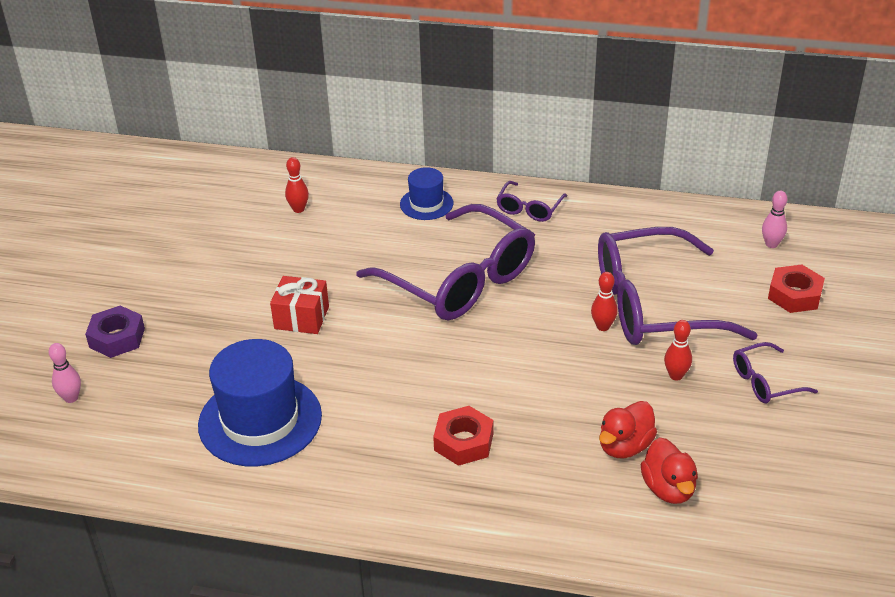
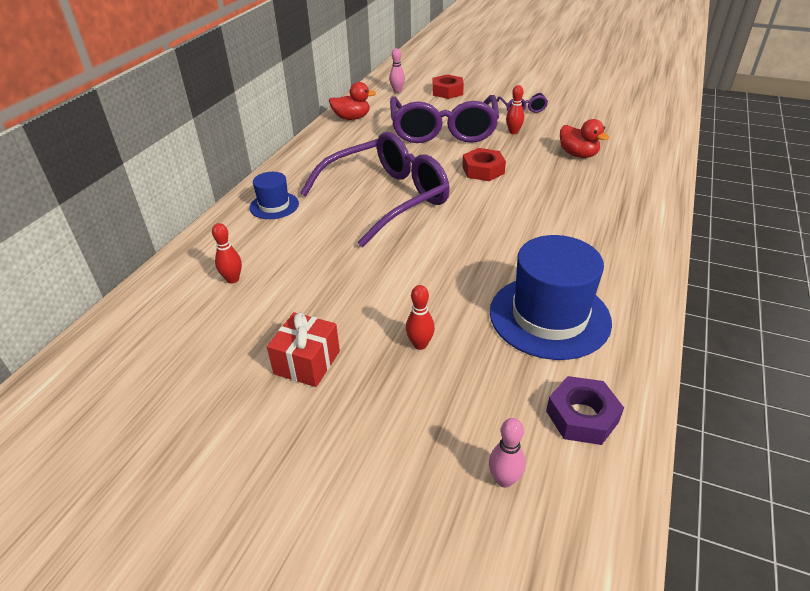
camera: 80 degrees left, 0 degrees up
(117, 338) = (399, 434): purple nut -> purple nut (582, 416)
(301, 317) = (408, 284): red gift -> red gift (307, 362)
(463, 442) = (575, 212): red nut -> red nut (483, 170)
(529, 209) = (311, 161): purple glasses -> none
(603, 326) = (460, 149): red bowling pin -> red bowling pin (420, 344)
(668, 489) = (614, 146): red duck -> red duck (352, 118)

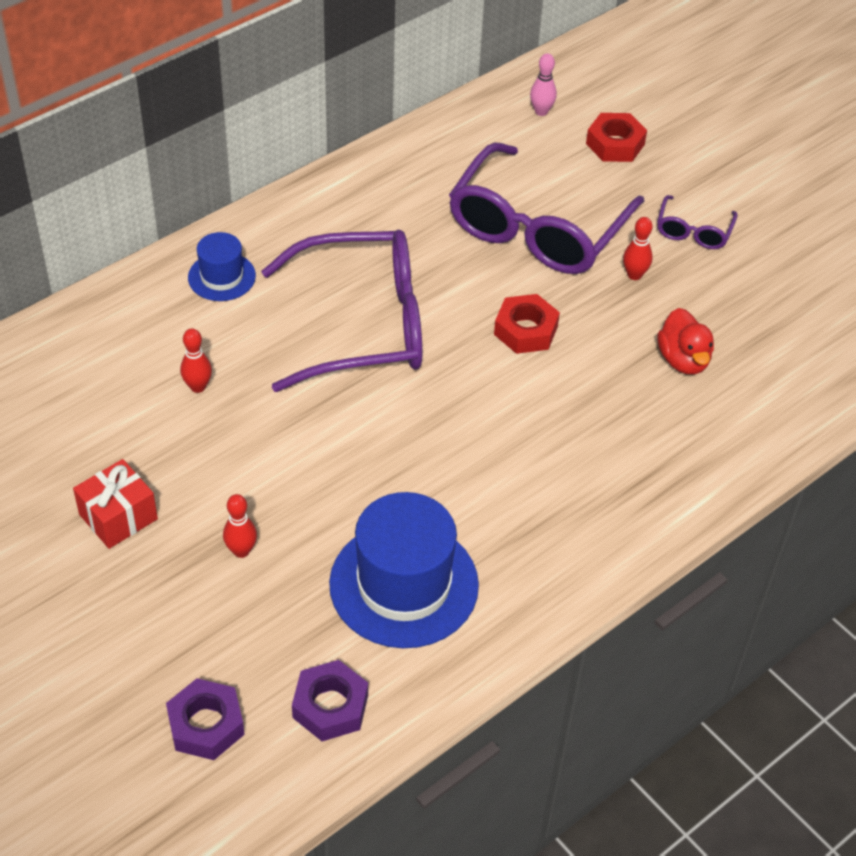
camera: 25 degrees right, 10 degrees up
(232, 279) = (109, 373): red bowling pin -> red bowling pin (198, 387)
(352, 118) = (430, 147): red duck -> none
(504, 480) = (206, 725): pink bowling pin -> purple nut

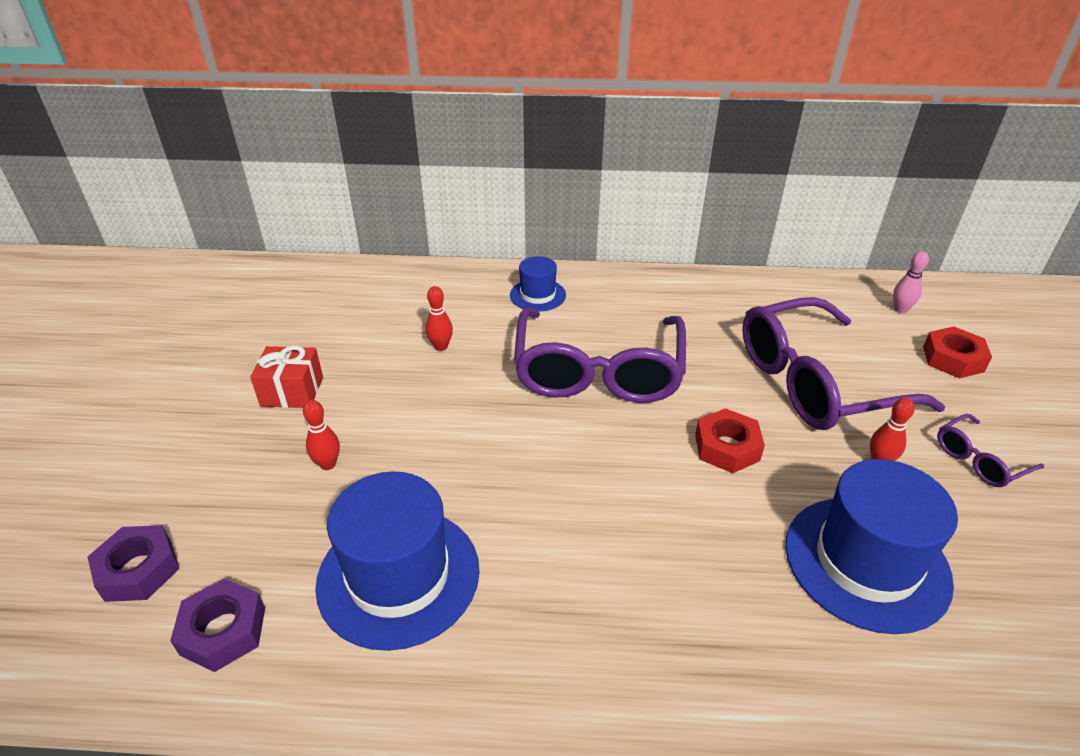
camera: 45 degrees right, 10 degrees down
(364, 325) = (598, 372): purple glasses -> purple glasses turned 60 degrees clockwise
(683, 360) = (866, 562): red duck -> blue hat

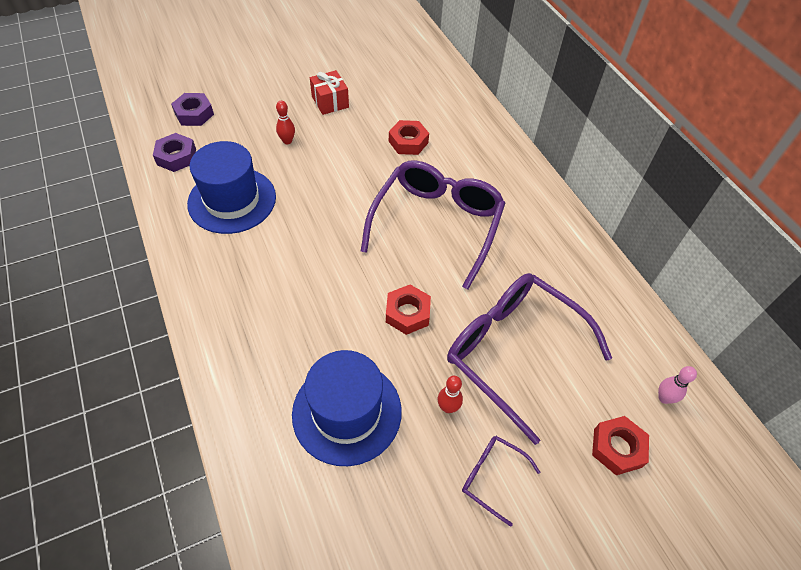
camera: 60 degrees right, 15 degrees up
(441, 346) = (408, 142): red bowling pin -> red nut
(538, 295) = (495, 165): blue hat -> none
(598, 372) = (437, 224): purple glasses -> purple glasses turned 135 degrees clockwise

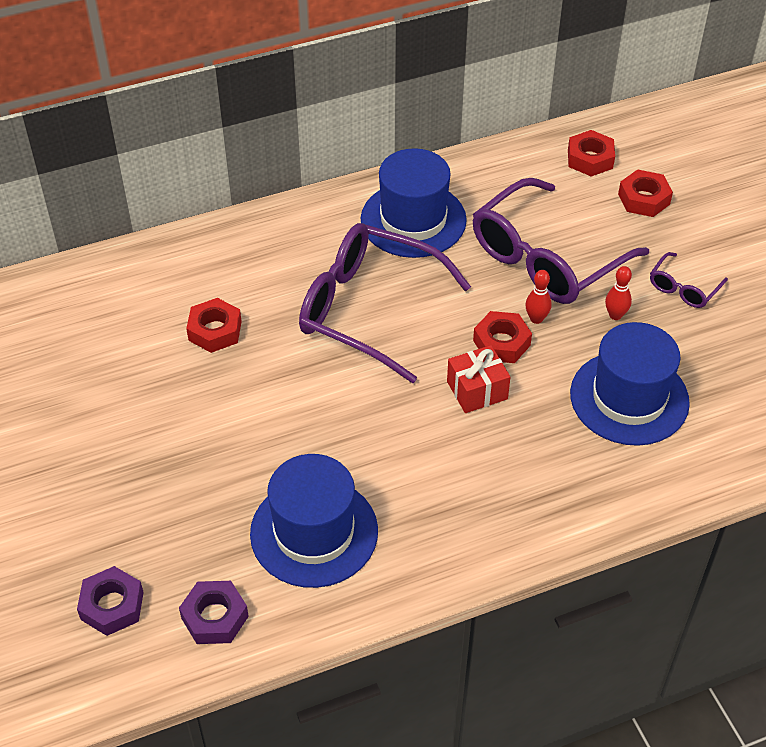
camera: 85 degrees left, 5 degrees down
(287, 141) = (195, 472): red bowling pin -> red bowling pin (536, 319)
(330, 102) = (112, 421): red gift -> red gift (477, 390)
(542, 252) = (413, 220): none -> blue hat
(664, 398) = (590, 159): pink bowling pin -> red nut

